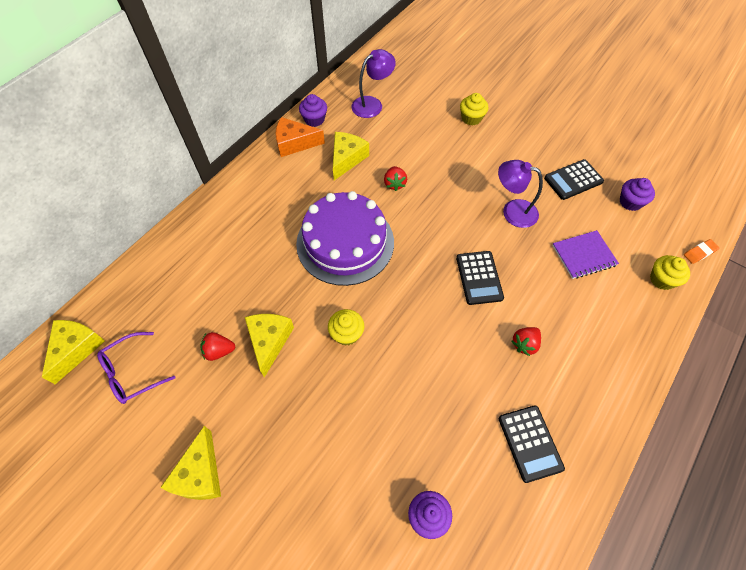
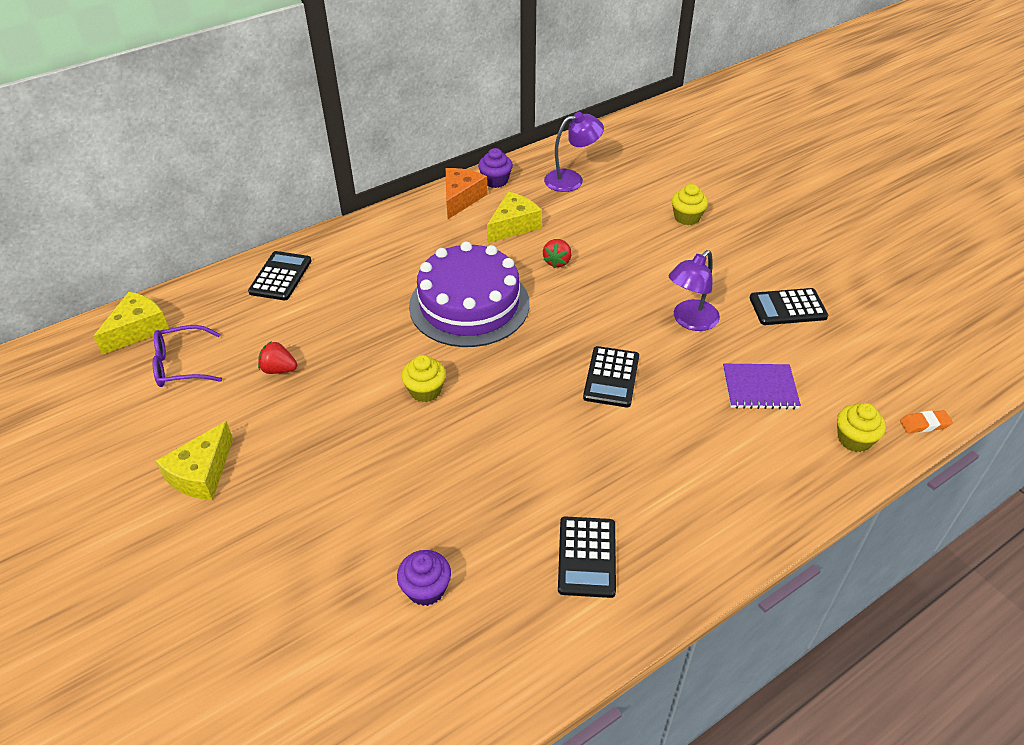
camera: 20 degrees right, 15 degrees down
(179, 259) = (280, 276): none -> black calculator
(269, 341) = (336, 375): yellow cheese -> none
(294, 143) = (461, 198): orange cheese -> orange cheese turned 90 degrees clockwise
(512, 211) = (690, 321): purple lamp -> purple lamp turned 90 degrees counterclockwise
(524, 344) = (633, 457): red strawberry -> none
(630, 202) = (854, 348): purple cupcake -> none

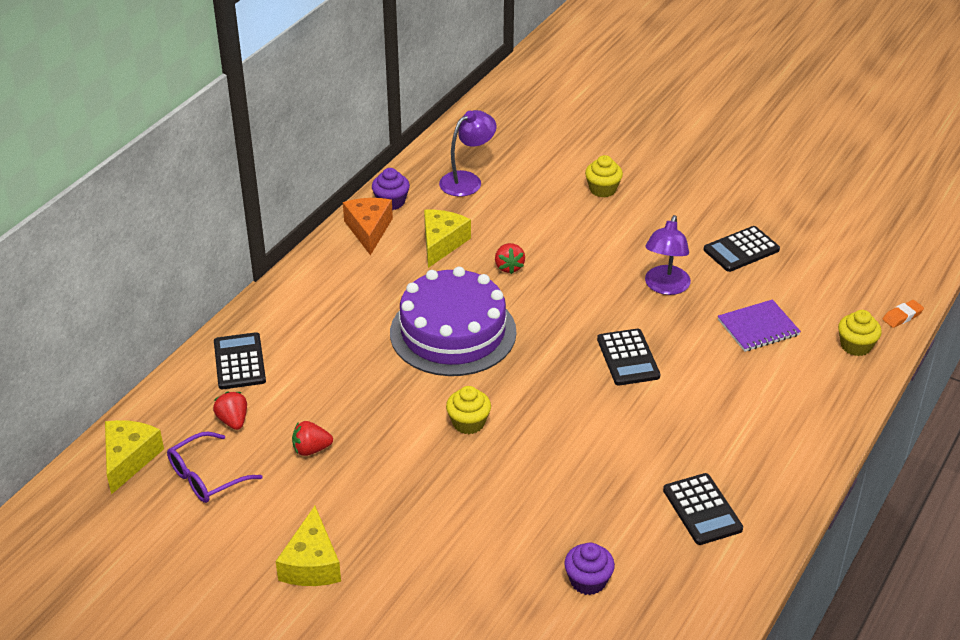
camera: 25 degrees left, 5 degrees down
(238, 324) = (233, 420): none -> red strawberry

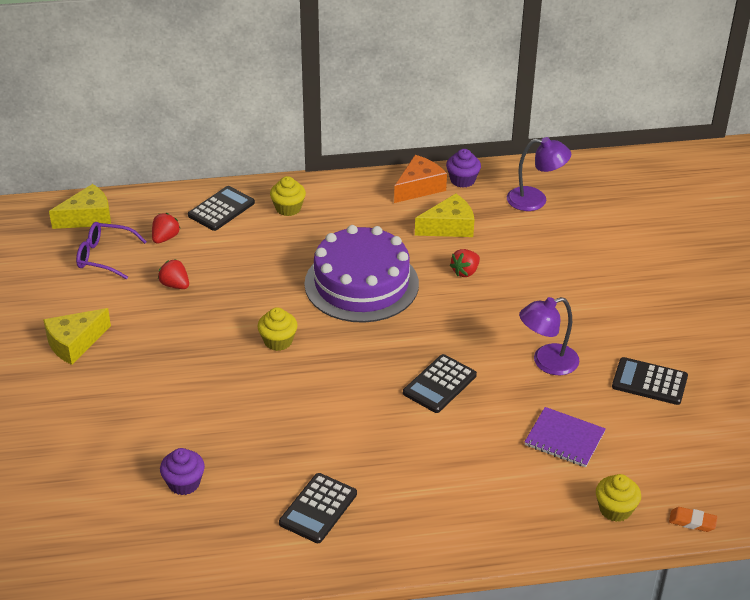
camera: 50 degrees right, 0 degrees up
(602, 189) = (620, 270): yellow cupcake -> yellow cupcake (288, 208)

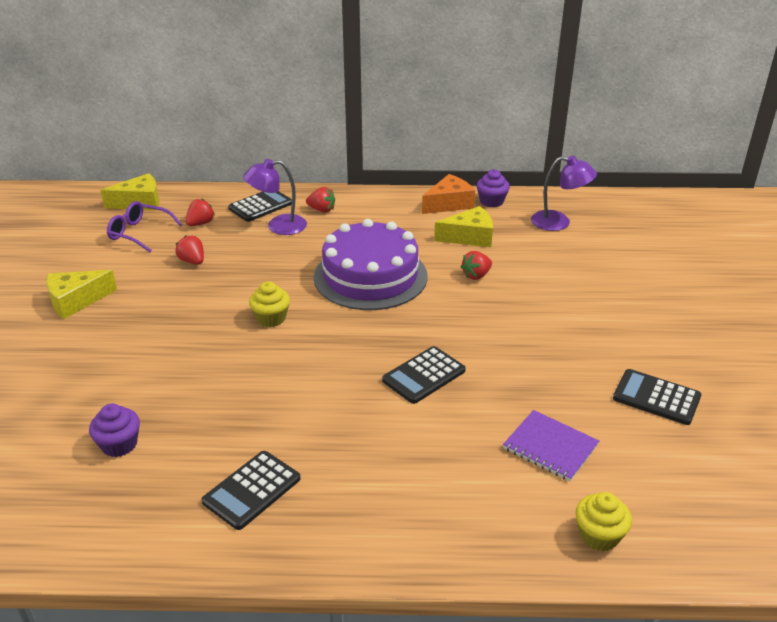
camera: 10 degrees right, 5 degrees down
(288, 208) = (322, 210): yellow cupcake -> red strawberry
(547, 362) = (544, 366): purple lamp -> purple lamp (278, 226)
(692, 522) = (694, 563): orange eraser -> none

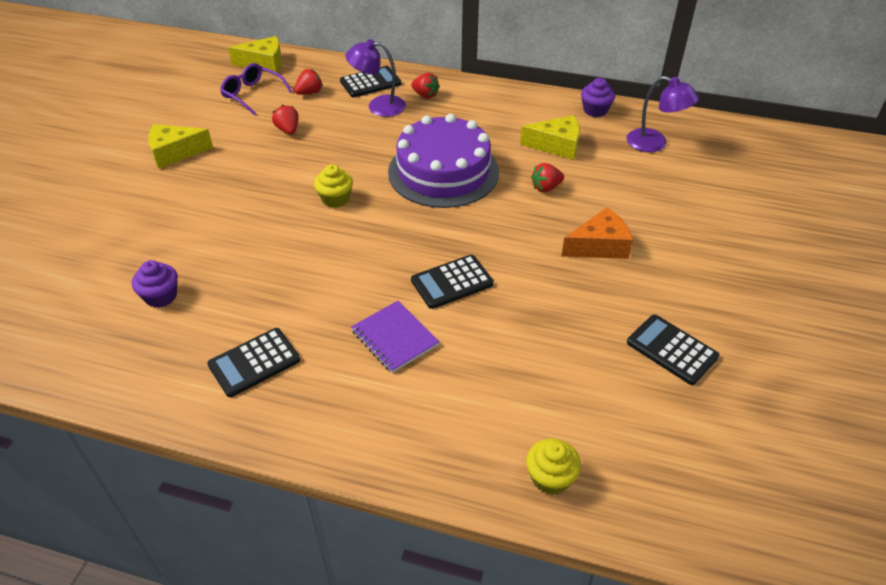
camera: 15 degrees right, 10 degrees up
(449, 204) = (551, 107): orange cheese -> orange cheese (599, 246)
(550, 447) = (542, 379): purple notebook -> purple notebook (395, 338)

